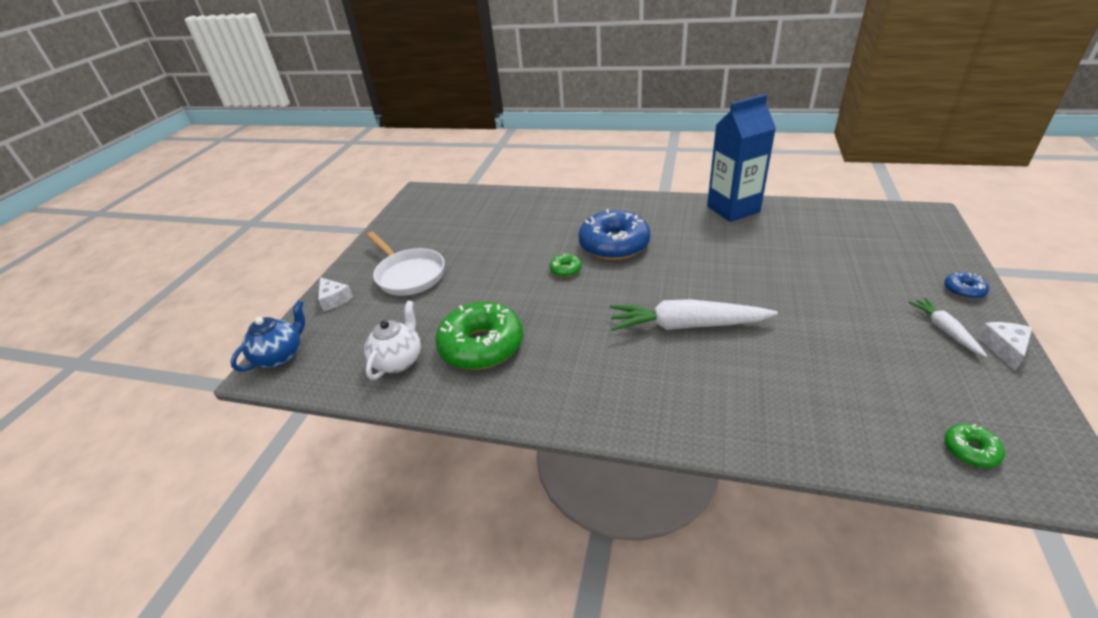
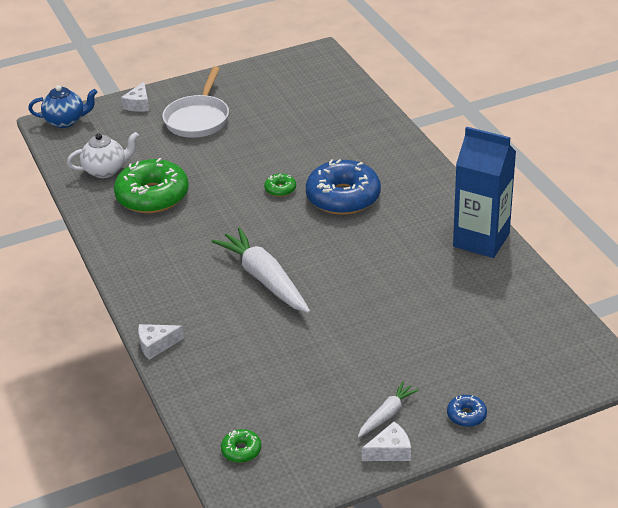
camera: 50 degrees right, 0 degrees up
(735, 444) = (156, 345): none -> white cheese

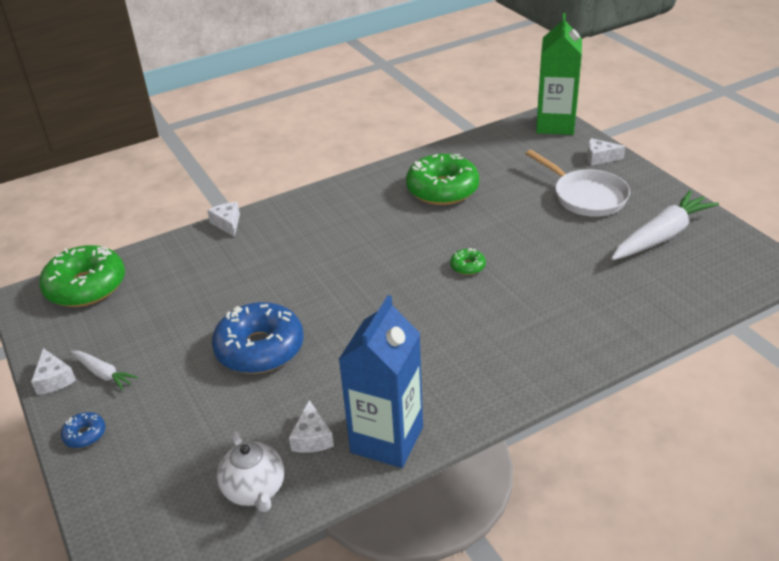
camera: 85 degrees right, 0 degrees up
(66, 121) = (555, 125): blue teapot -> green carton
(106, 170) = (479, 158): white teapot -> white teapot (255, 490)
(198, 119) = (586, 196): white pan -> white pan turned 135 degrees counterclockwise
(241, 450) = (86, 286): green donut -> green donut, size x2.32
(264, 279) = (315, 273): white carrot -> white carrot (661, 236)
(343, 197) = (460, 314): blue donut -> blue donut (260, 349)
(477, 278) = (312, 437): none -> white cheese

